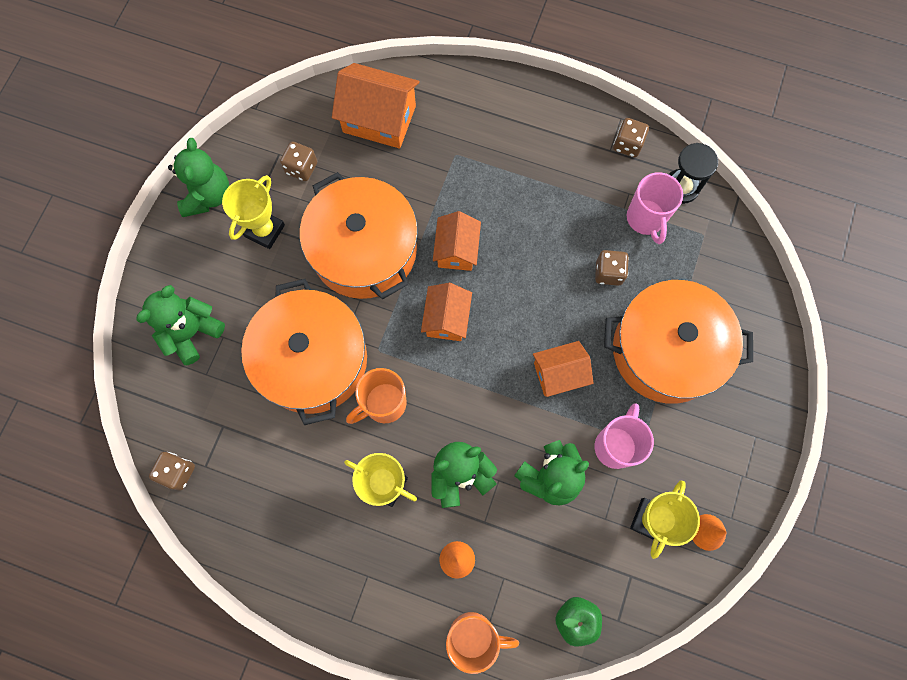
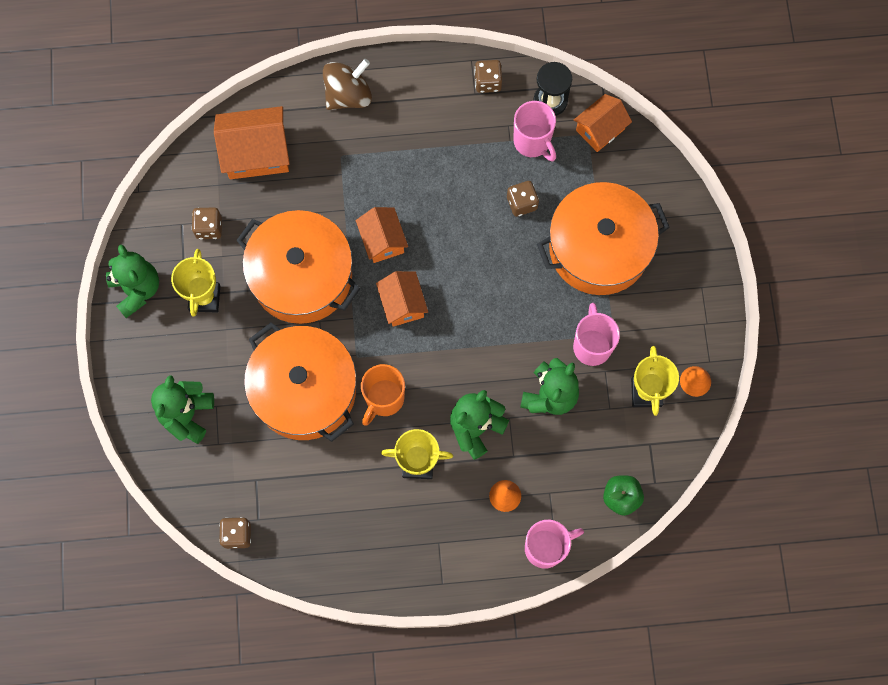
camera: 25 degrees left, 0 degrees up
(473, 636) = (546, 548): orange mug -> pink mug
(489, 102) = (348, 95): none -> brown spinning top
(559, 373) = (519, 307): orange house -> orange house (600, 129)

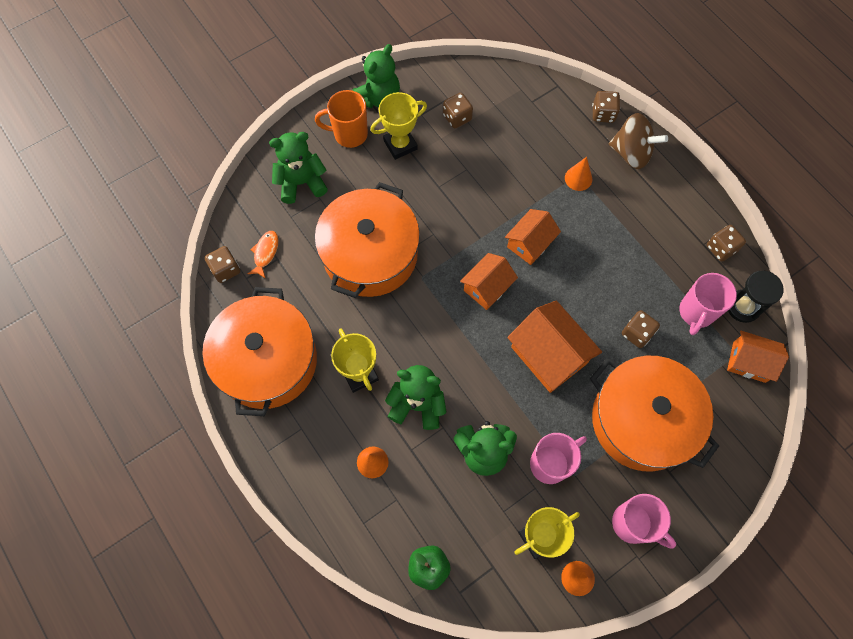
camera: 60 degrees right, 5 degrees down
(242, 488) = (265, 253): none -> orange fish
(256, 153) = (538, 116): orange house -> orange house (549, 355)
(292, 93) = (603, 114): none -> brown dice
(302, 276) = (461, 201): orange pot -> orange pot (267, 361)
(344, 158) = (578, 178): none -> orange cone
(384, 399) = (398, 317): orange mug -> orange mug (349, 134)
(546, 548) = (345, 524): pink mug -> pink mug (633, 524)

